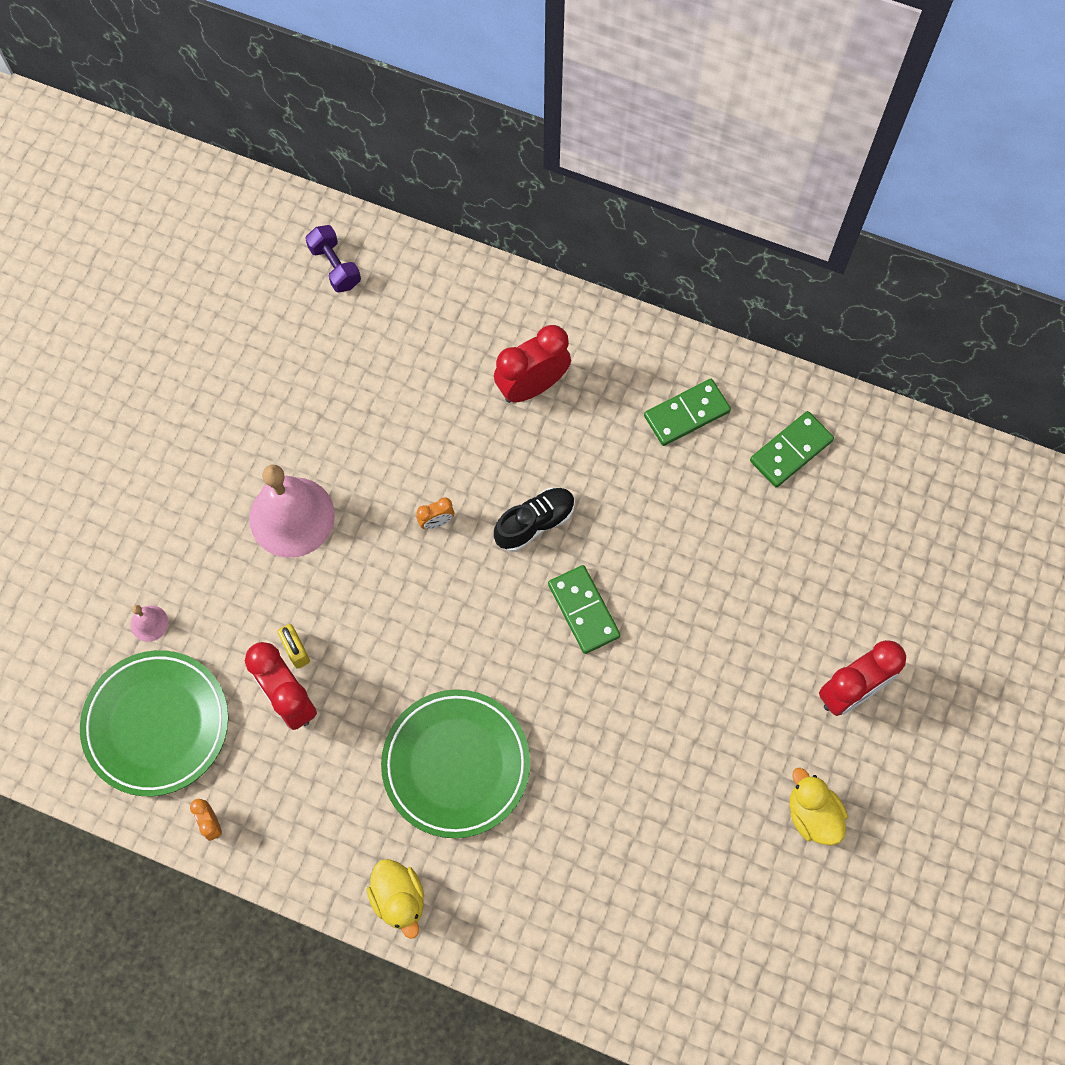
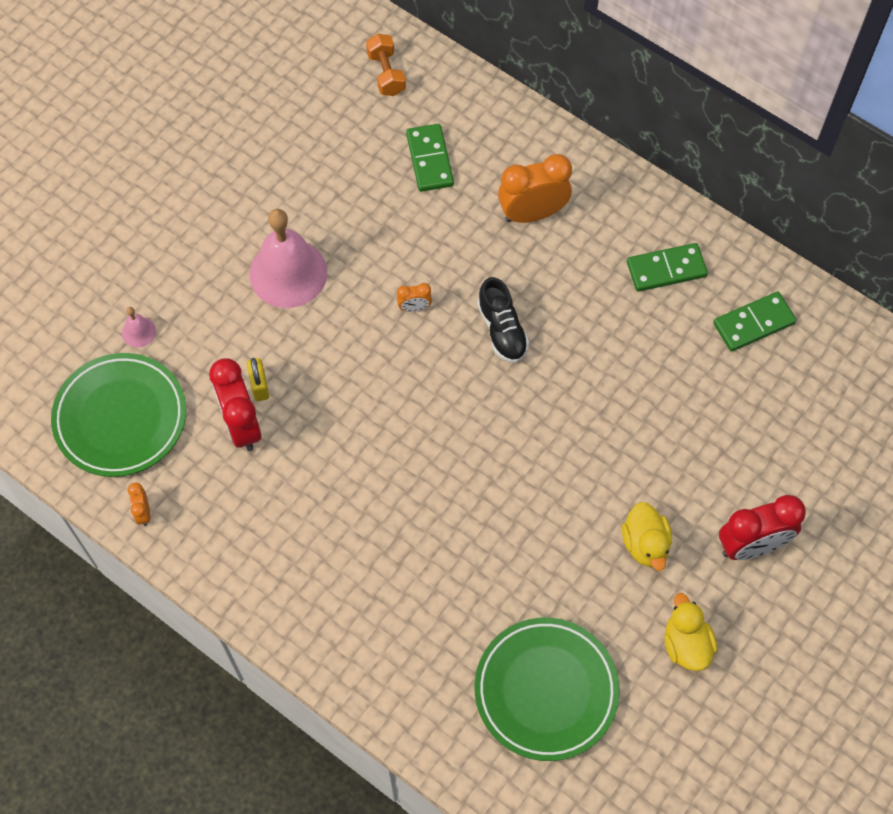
camera: 15 degrees right, 5 degrees down
(335, 266) = (386, 74): purple dumbbell -> orange dumbbell
(399, 898) = (289, 619): yellow duck -> yellow duck (645, 544)
(456, 764) = (373, 518): green plate -> green plate (546, 690)
(532, 386) = (532, 213): red clock -> orange clock
(535, 523) = (502, 330): black shoe -> black shoe turned 90 degrees clockwise
(583, 610) = (525, 415): green domino -> green domino (429, 160)

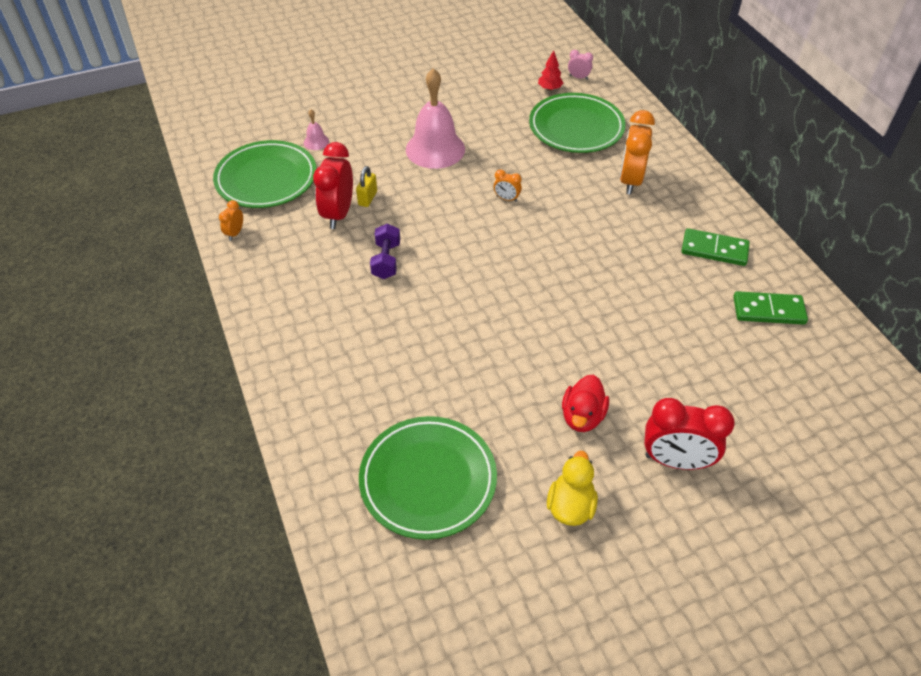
camera: 30 degrees right, 15 degrees down
(338, 461) = (386, 260): none -> purple dumbbell
(363, 109) = (549, 88): none -> red tree
(386, 74) = (578, 77): orange dumbbell -> pink clock
(429, 160) = (576, 128): green domino -> green plate
(502, 330) = (561, 235): black shoe -> none
(532, 213) = (630, 181): orange clock -> orange clock turned 90 degrees counterclockwise
(645, 544) = (582, 416): yellow duck -> red duck

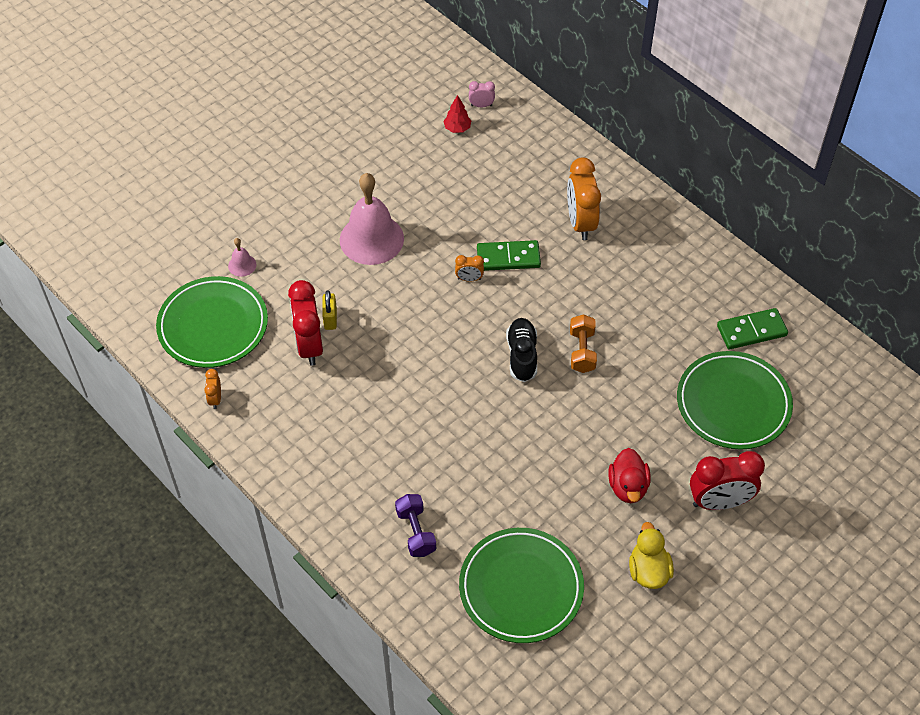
camera: 20 degrees left, 5 degrees up
(386, 260) = (383, 384): purple dumbbell -> purple dumbbell (416, 532)
(527, 271) = (522, 355): none -> black shoe
(576, 128) = (504, 172): green plate -> green plate (733, 404)
(587, 283) = (582, 351): none -> orange dumbbell
(714, 249) = (684, 279): green domino -> green domino (508, 257)

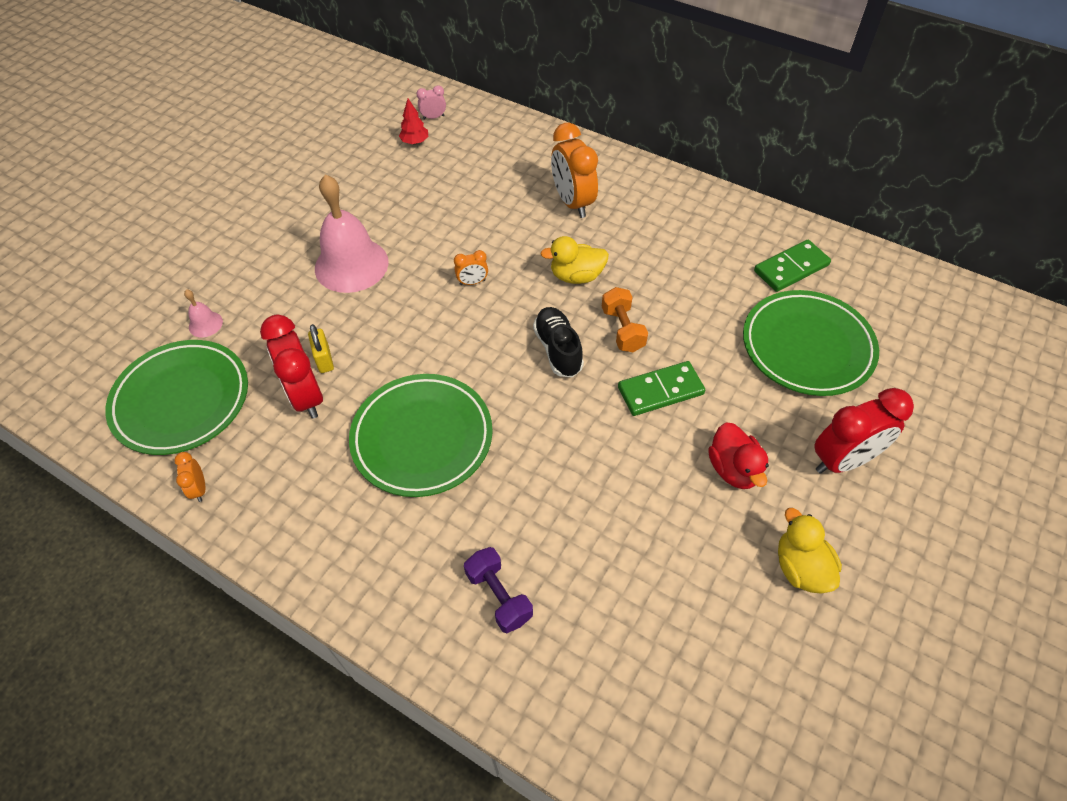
camera: 15 degrees left, 0 degrees up
(508, 257) = (508, 252): green domino -> green domino (660, 390)
(521, 588) = (656, 635): green plate -> green plate (422, 438)
(559, 294) = (576, 276): none -> yellow duck

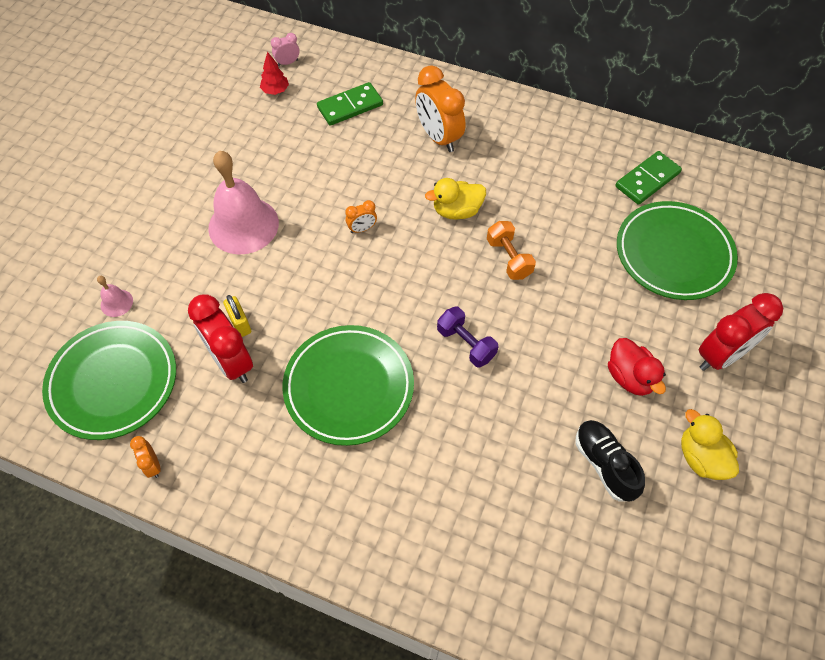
camera: 10 degrees left, 5 degrees up
(499, 596) = (449, 523): purple dumbbell -> purple dumbbell (466, 344)
(558, 349) = (454, 285): black shoe -> black shoe (604, 464)
(660, 390) = (553, 312): green domino -> green domino (350, 106)

